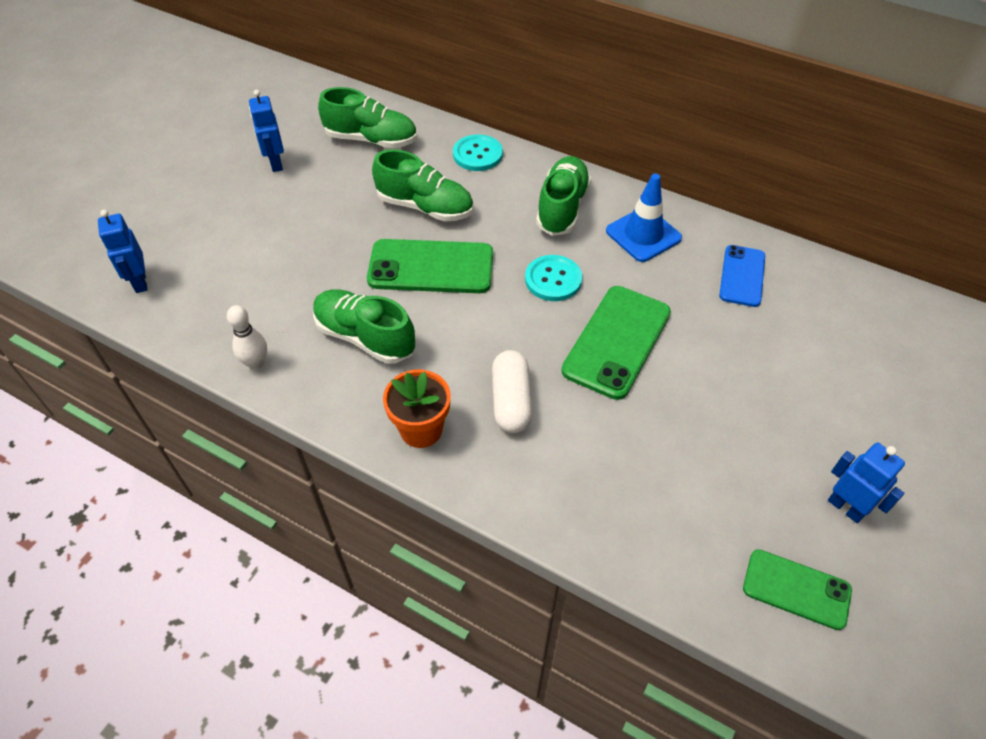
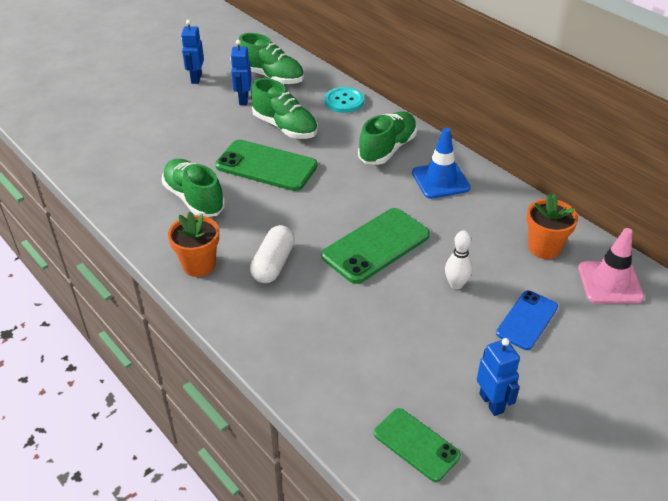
camera: 20 degrees right, 10 degrees down
(140, 282) = (66, 131): blue robot -> blue robot (243, 99)
(256, 363) = (112, 197): white bowling pin -> white bowling pin (456, 284)
(553, 279) = (352, 194): turquoise button -> none
(742, 276) = (504, 226): blue phone -> blue phone (527, 320)
(797, 292) = (544, 248): none -> orange flower pot
(885, 317) = (610, 283): none -> pink traffic cone

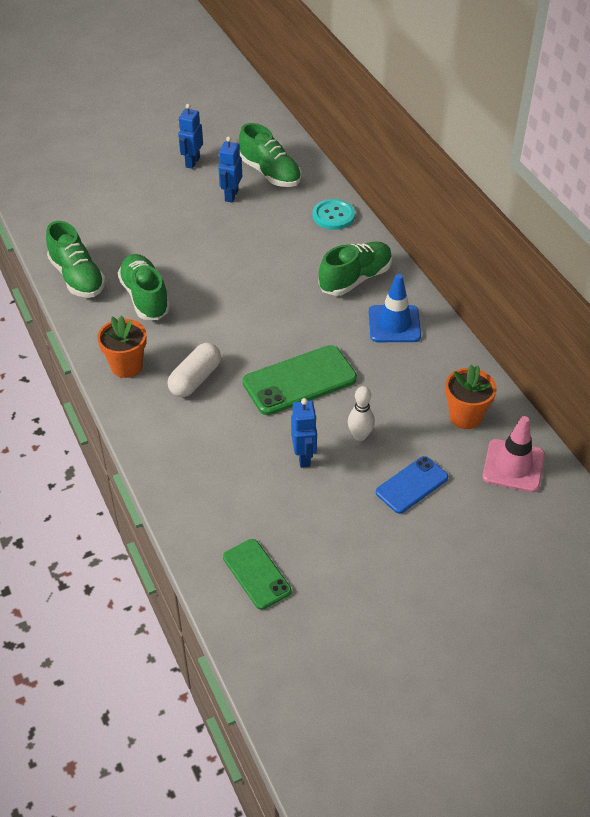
camera: 15 degrees right, 5 degrees up
(266, 166) = (227, 275): green phone -> none
(285, 127) = (261, 235): green shoe -> green shoe (77, 277)
(492, 403) = (341, 554): blue robot -> blue robot (304, 457)

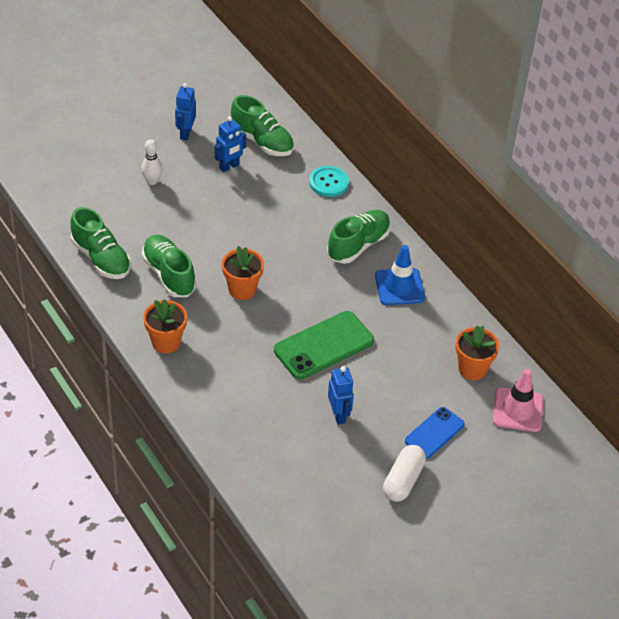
camera: 10 degrees left, 0 degrees up
(195, 379) = (230, 350): white capsule -> white capsule (403, 480)
(221, 317) = (242, 289): none -> orange flower pot
(231, 195) = (229, 167): blue robot -> blue robot turned 135 degrees counterclockwise
(256, 574) = (315, 519): green phone -> none
(360, 435) = (384, 392): white bowling pin -> white bowling pin (152, 181)

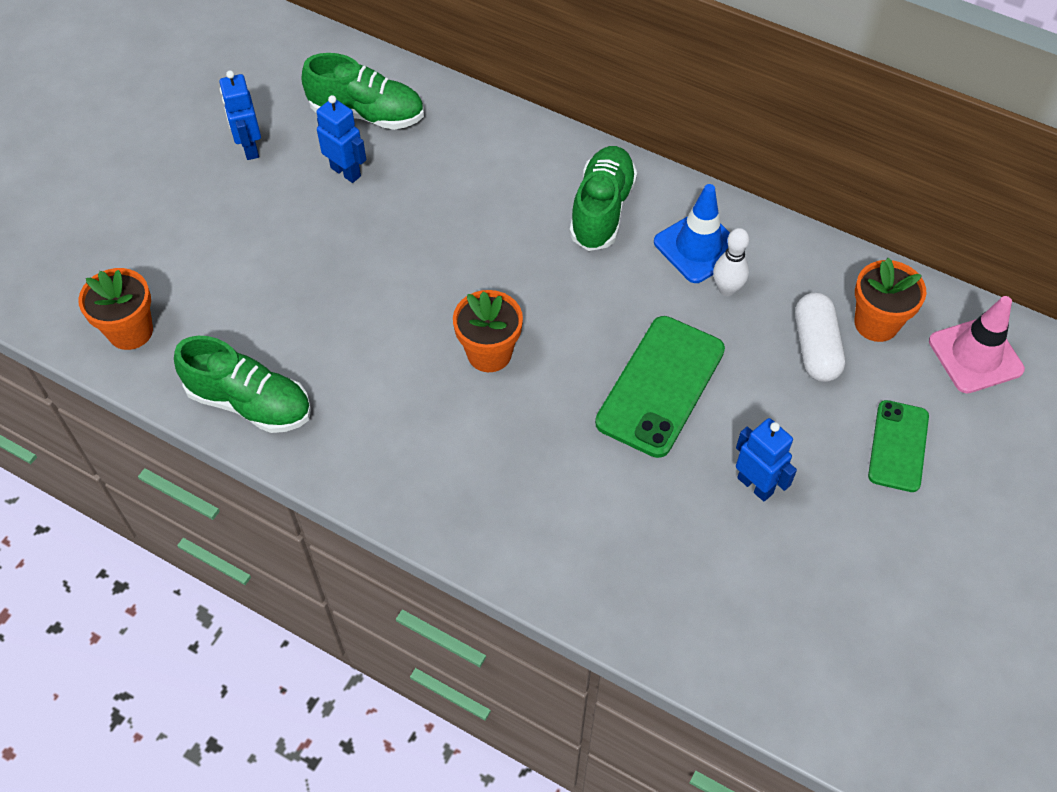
camera: 25 degrees left, 10 degrees up
(152, 181) = (248, 243): white bowling pin -> white bowling pin (727, 289)
(166, 342) = (435, 493): orange flower pot -> orange flower pot (130, 331)
(169, 275) = (368, 380): green shoe -> none
(229, 167) = (346, 172): blue robot -> blue robot turned 75 degrees counterclockwise
(329, 182) = (499, 135): turquoise button -> none
(403, 480) = (911, 544): white capsule -> white capsule (815, 347)
(434, 433) = (898, 446): blue phone -> green phone

